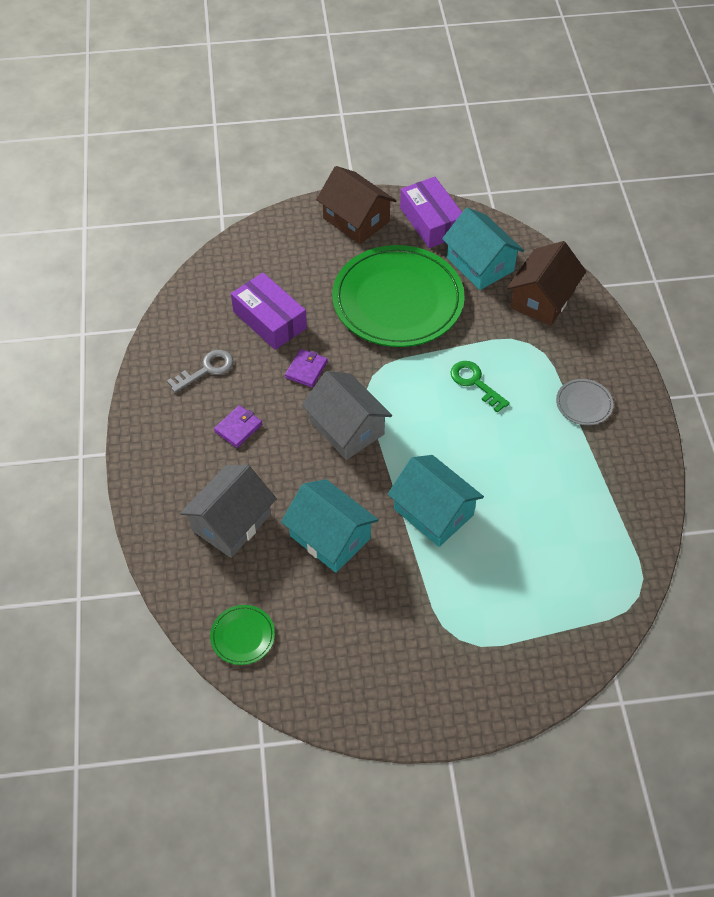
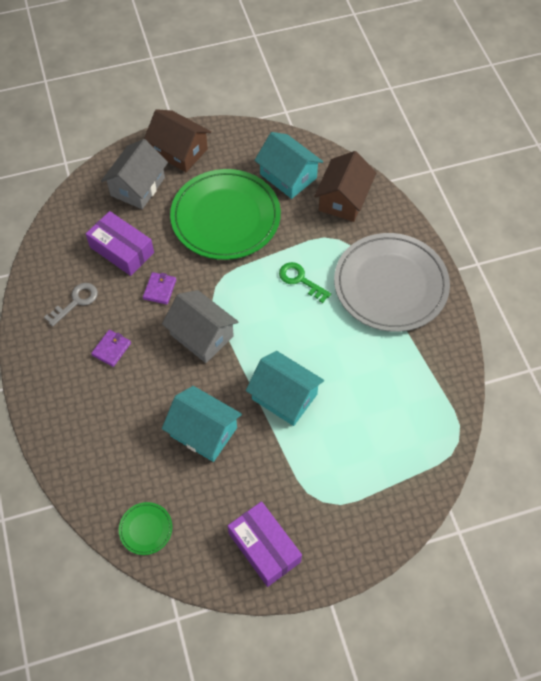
camera: 10 degrees left, 5 degrees up
(231, 522) = (120, 432): grey house -> grey house (138, 186)
(431, 221) = (242, 144): purple box -> purple box (264, 547)
(584, 404) = (390, 285): grey plate -> grey plate, size x2.47

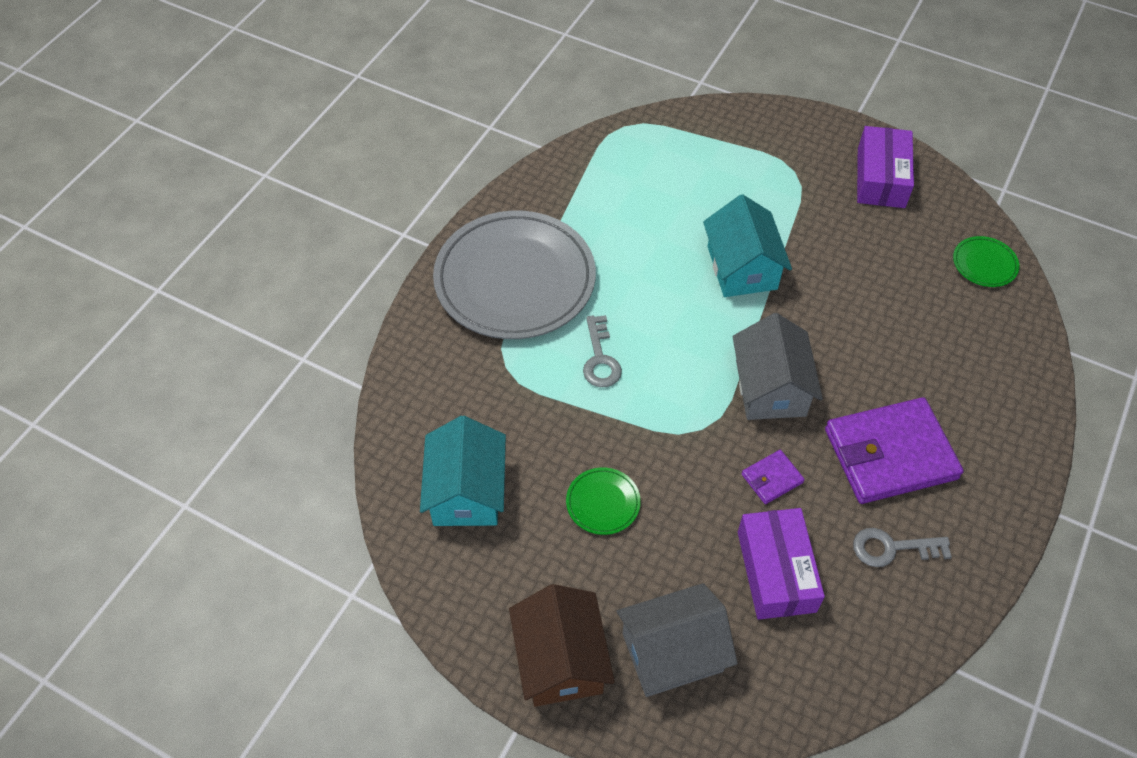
camera: 135 degrees left, 5 degrees down
(111, 349) = (890, 454): purple wallet -> purple wallet, size x2.26
(203, 432) = (855, 298): turquoise house -> none
(225, 217) = (603, 503): green plate -> green plate, size x0.40
(300, 280) = (600, 358): green key -> grey key
(343, 199) = (442, 406): brown house -> none

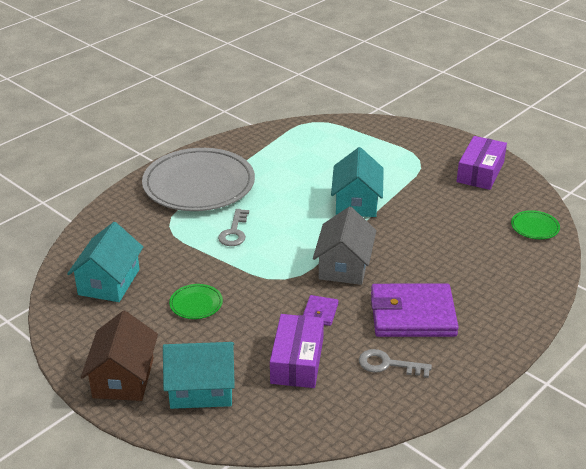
camera: 15 degrees right, 20 degrees down
(672, 652) = (201, 389): grey house -> turquoise house
(772, 478) = (320, 312): purple wallet -> purple wallet turned 60 degrees counterclockwise

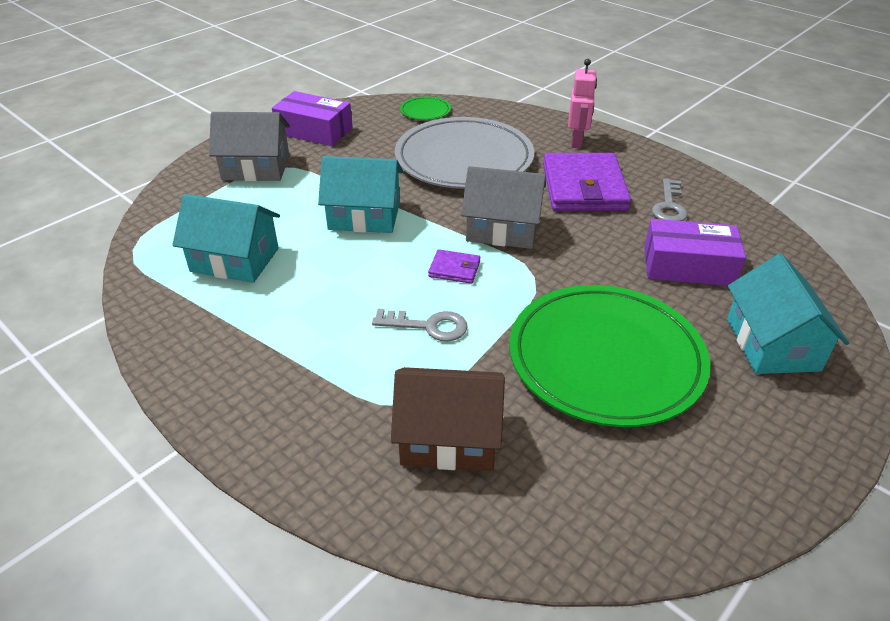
camera: 90 degrees left, 5 degrees up
(109, 282) = (573, 473): turquoise house -> turquoise house (235, 260)
(123, 378) = (789, 427): brown house -> brown house (449, 437)
(196, 304) = (605, 359): green plate -> green plate, size x2.47
(199, 184) = (286, 373): grey plate -> grey plate (464, 159)
(320, 312) = (596, 248): purple wallet -> purple wallet (454, 269)
(416, 152) = (256, 168): none -> grey house
(498, 318) = (577, 142): none -> pink robot

